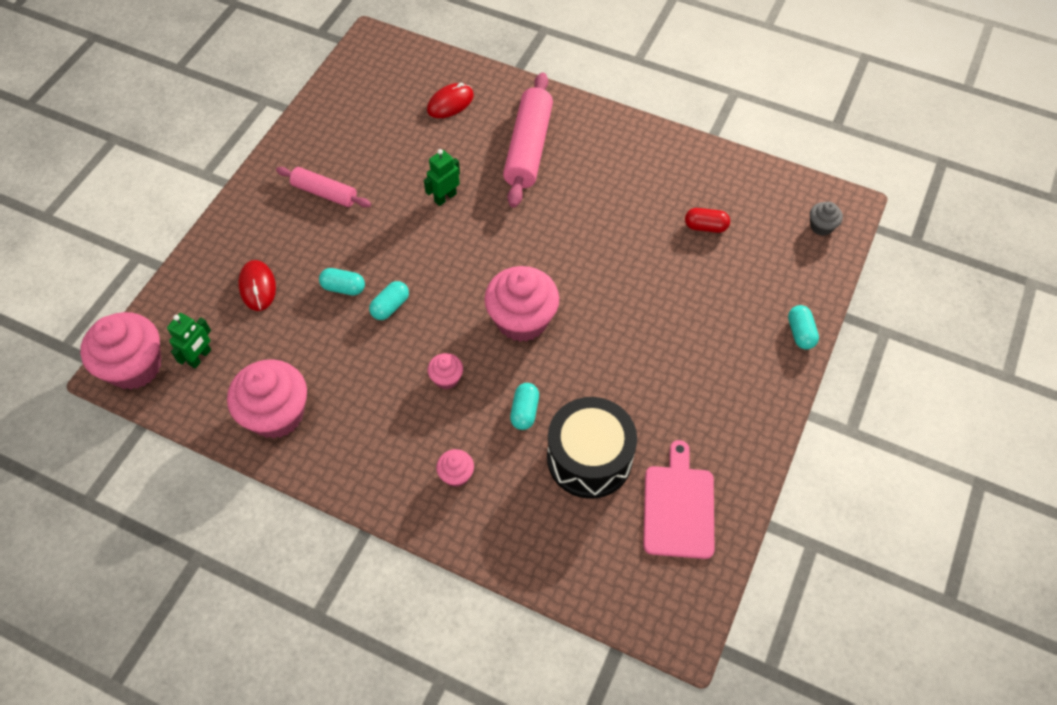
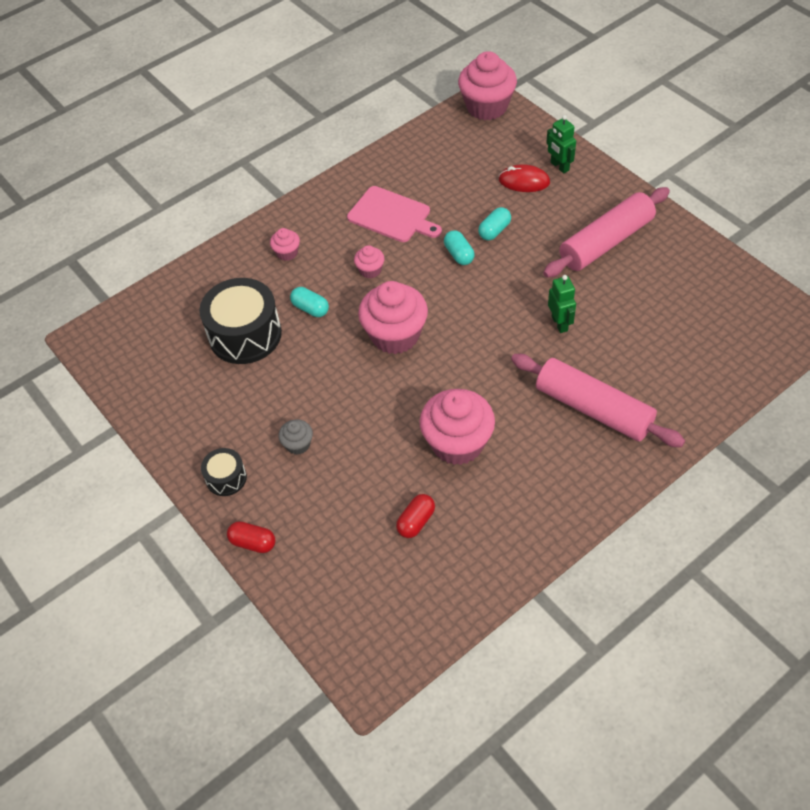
camera: 120 degrees right, 5 degrees down
(200, 357) = (475, 140): green robot -> green robot (559, 166)
(276, 414) = (400, 170): pink cupcake -> pink cupcake (457, 443)
(324, 193) = (606, 242): pink rolling pin -> pink rolling pin, size x1.66
(450, 103) = (685, 364): red mouse -> none
(678, 507) = (168, 375): pink cutting board -> pink cutting board (392, 216)
(756, 386) = (226, 478): none -> black drum
(800, 333) = (253, 542): turquoise capsule -> red capsule
(821, 226) = (357, 634): grey cupcake -> grey cupcake (298, 444)

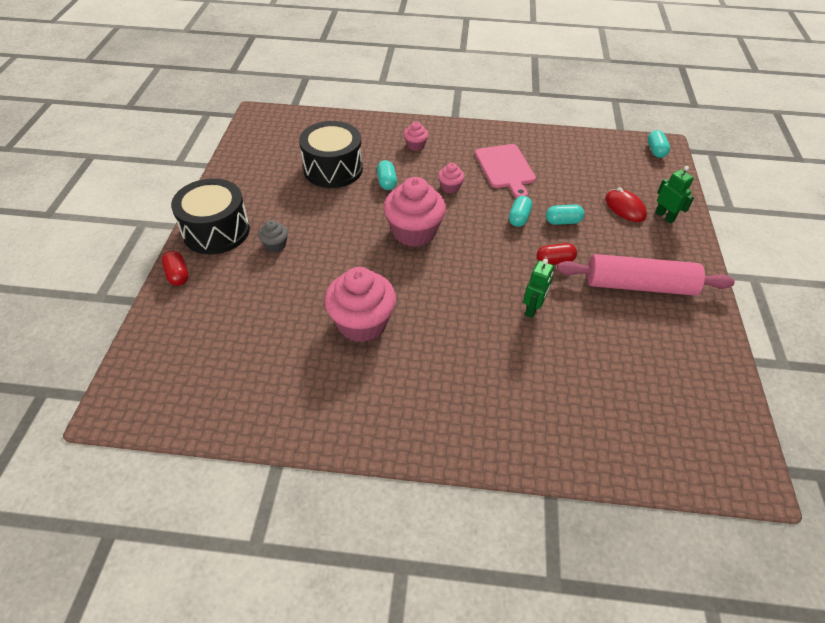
camera: 40 degrees right, 5 degrees down
(226, 478) = (216, 231): black drum -> black drum, size x1.97
(416, 521) = (272, 345): red capsule -> red capsule (554, 261)
(487, 107) = (655, 151): pink cupcake -> turquoise capsule
(559, 166) = (665, 216): green robot -> green robot turned 135 degrees clockwise
(593, 409) = (482, 382): pink rolling pin -> none

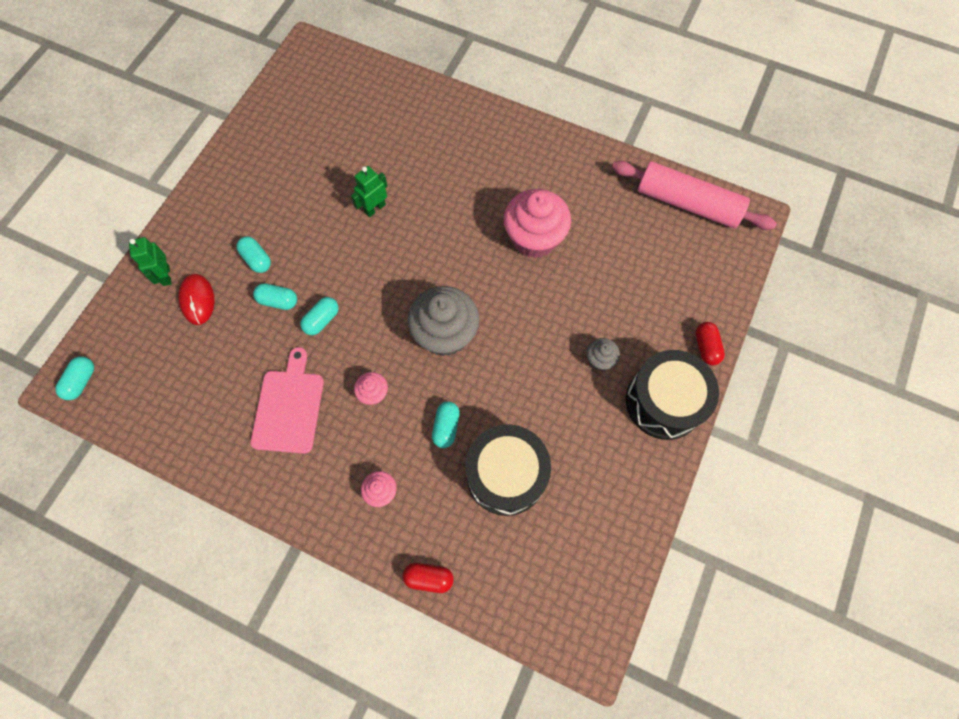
camera: 160 degrees left, 20 degrees up
(414, 232) = (445, 334): pink cupcake -> grey cupcake
(554, 261) = (321, 253): red capsule -> red capsule (429, 578)
(604, 243) = (257, 259): none -> turquoise capsule
(639, 285) = (262, 204): pink rolling pin -> pink rolling pin (687, 203)

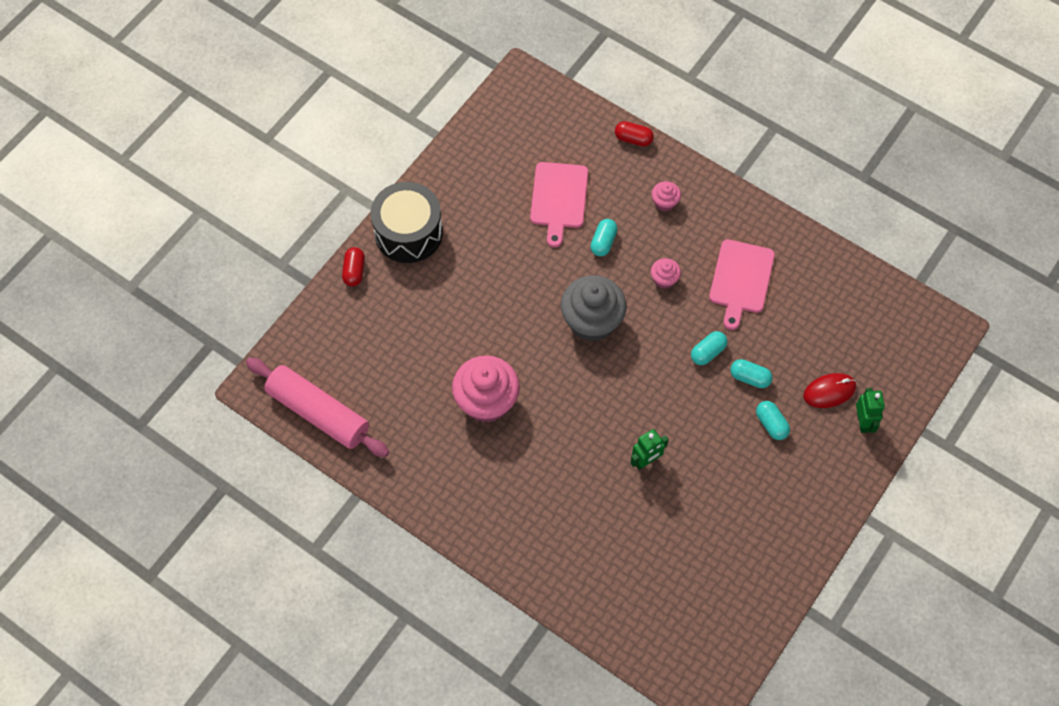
camera: 170 degrees left, 5 degrees down
(81, 381) = (932, 331): turquoise capsule -> none
(197, 300) = (829, 391): red mouse -> red mouse turned 75 degrees clockwise
(506, 475) = (559, 199): black drum -> pink cutting board
(600, 359) = (454, 276): grey cupcake -> none

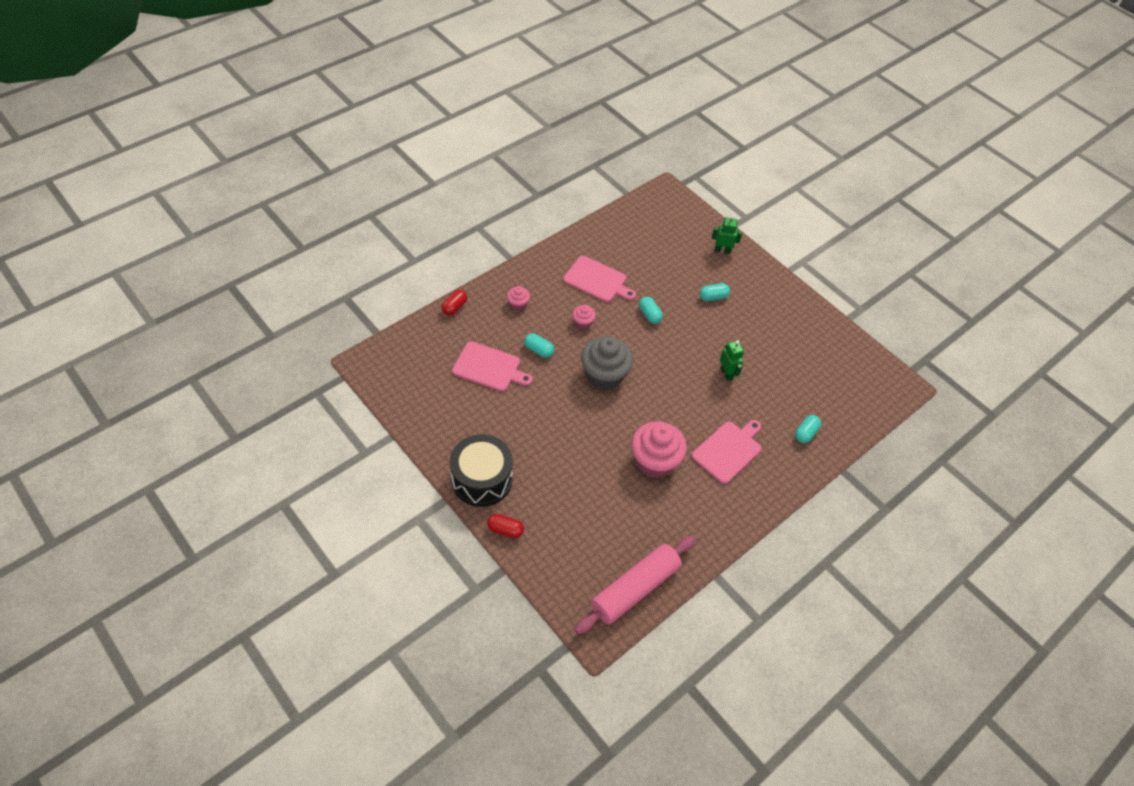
camera: 80 degrees left, 10 degrees down
(528, 481) = (728, 450): none -> pink cutting board
(749, 378) = (675, 298): turquoise capsule -> turquoise capsule (805, 433)
(829, 391) = (696, 260): red mouse -> none

